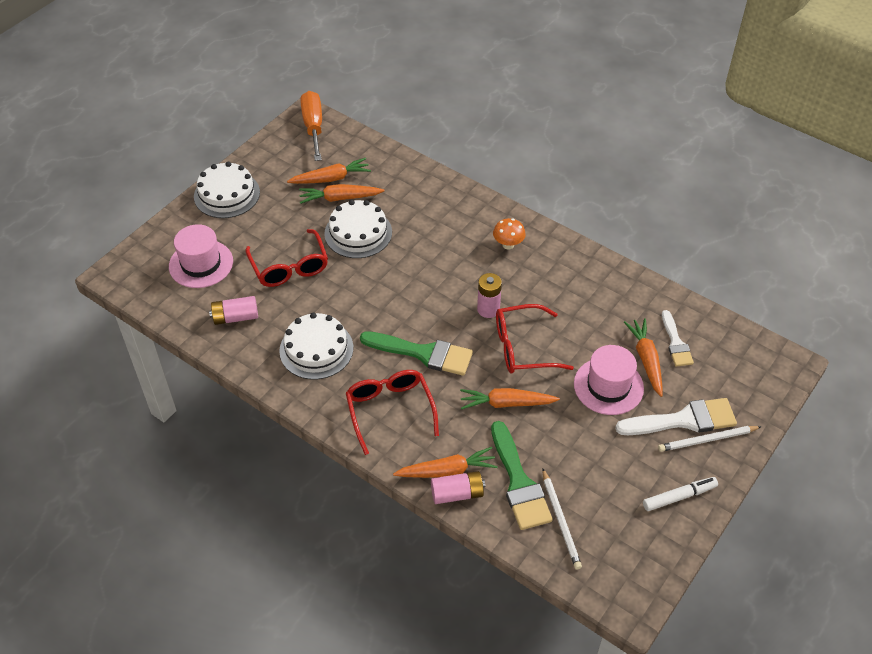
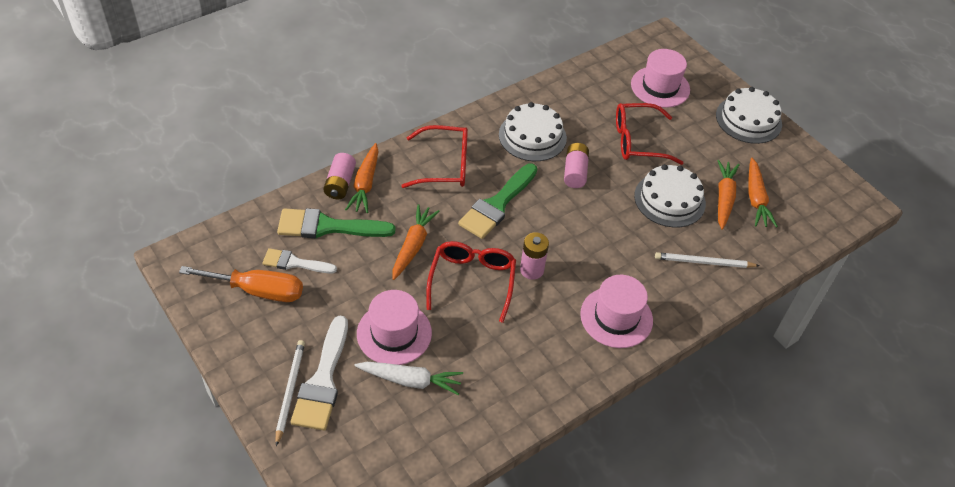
camera: 105 degrees right, 0 degrees up
(235, 317) = (589, 95): pink battery -> pink battery (575, 172)
(313, 126) = (843, 204): orange screwdriver -> orange screwdriver (258, 291)
(508, 245) = (616, 317): orange mushroom -> pink hat
(560, 520) = (276, 242): white pencil -> white pencil (704, 262)
(646, 360) = (410, 380): orange carrot -> white carrot
(675, 343) = (420, 419): white brush -> white brush (295, 263)
(678, 497) = (245, 337): white marker -> none

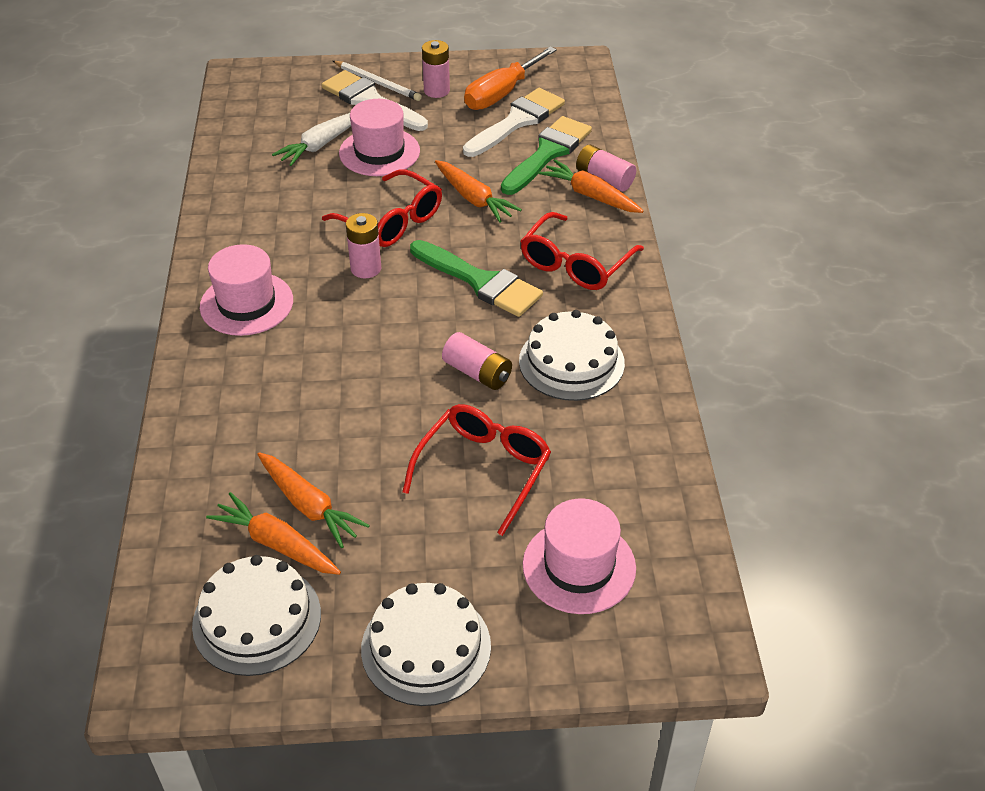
camera: 125 degrees right, 5 degrees down
(278, 339) = (436, 91): none -> pink battery
(295, 263) = (517, 121): white brush -> white brush, size x1.62
(497, 204) = (480, 281): green brush -> green brush turned 150 degrees clockwise
(669, 199) = (357, 443): white cake -> white cake (257, 619)
(704, 262) = (237, 420): white pencil -> none

